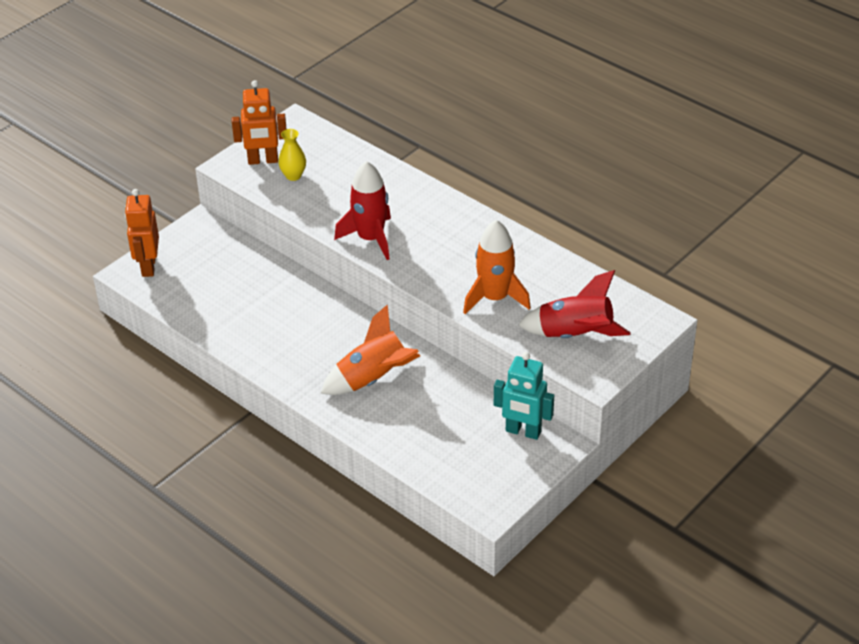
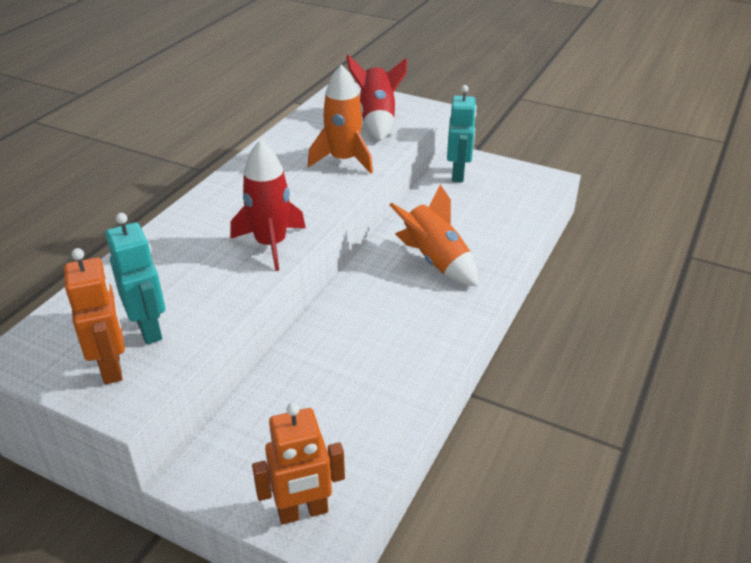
camera: 105 degrees left, 5 degrees down
(293, 176) = (149, 329): yellow vase -> turquoise robot

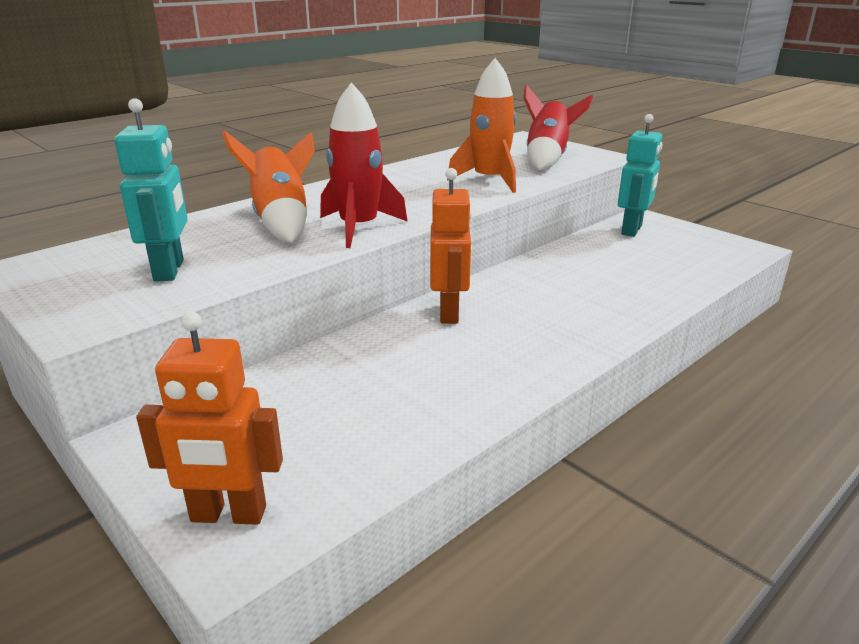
camera: 20 degrees right, 10 degrees down
(112, 367) = (100, 293): orange robot -> orange robot (449, 313)
(435, 261) = (564, 296): orange rocket -> orange rocket (281, 222)

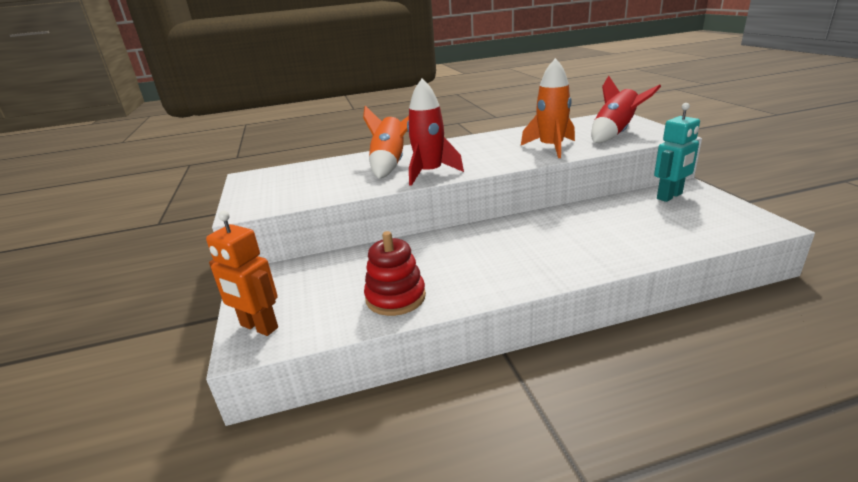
camera: 30 degrees right, 0 degrees up
(170, 270) = (307, 187): turquoise robot -> none
(416, 414) = (395, 297): none -> red stacking toy
(449, 313) = (473, 238): orange robot -> none

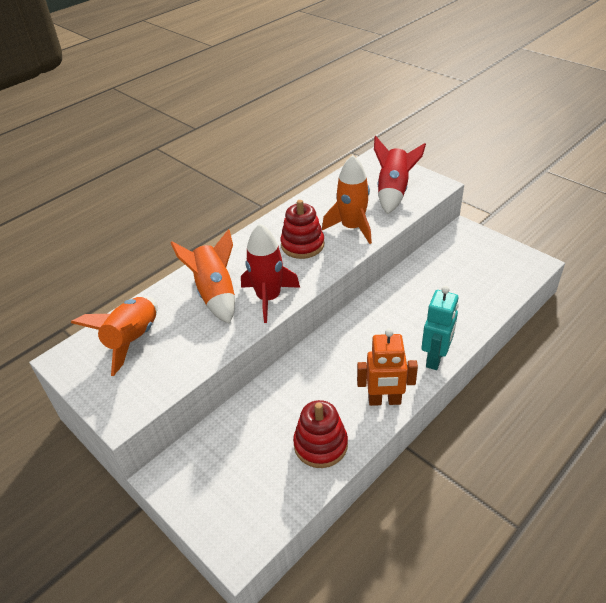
camera: 30 degrees left, 15 degrees up
(259, 327) = (230, 527): orange robot -> orange robot (384, 401)
(302, 176) = (133, 340): none -> orange rocket
(493, 150) = (302, 245): none -> red stacking toy
(670, 196) = (455, 246): turquoise robot -> turquoise robot (435, 358)

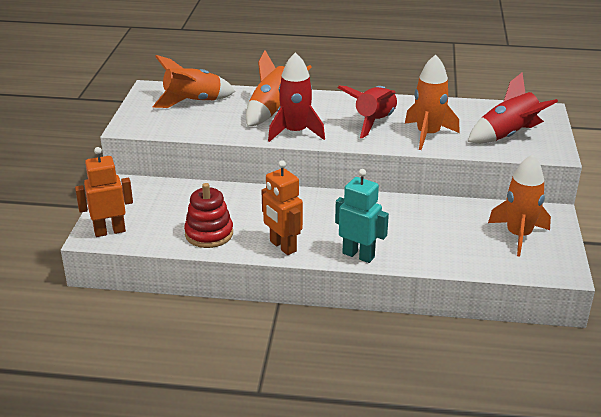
camera: 50 degrees right, 10 degrees down
(243, 529) = (109, 231): none -> orange robot
(302, 245) = (374, 122): red stacking toy -> red rocket
(435, 358) = (358, 255): turquoise robot -> turquoise robot turned 135 degrees counterclockwise
(477, 260) = (518, 235): none -> orange rocket

